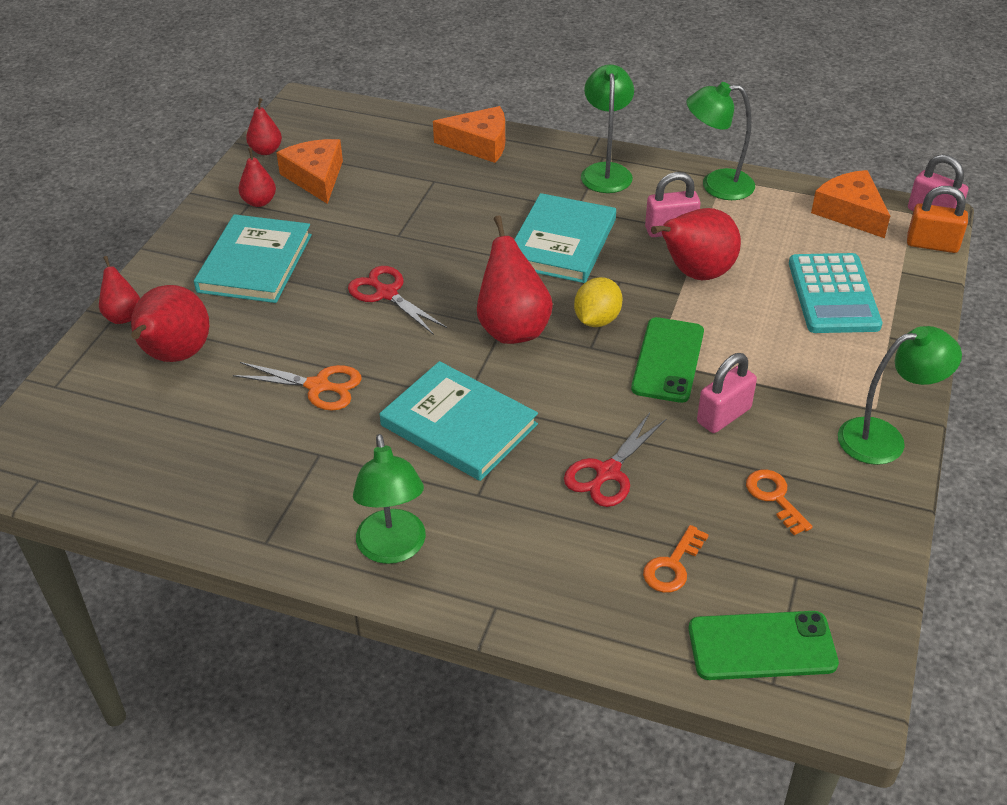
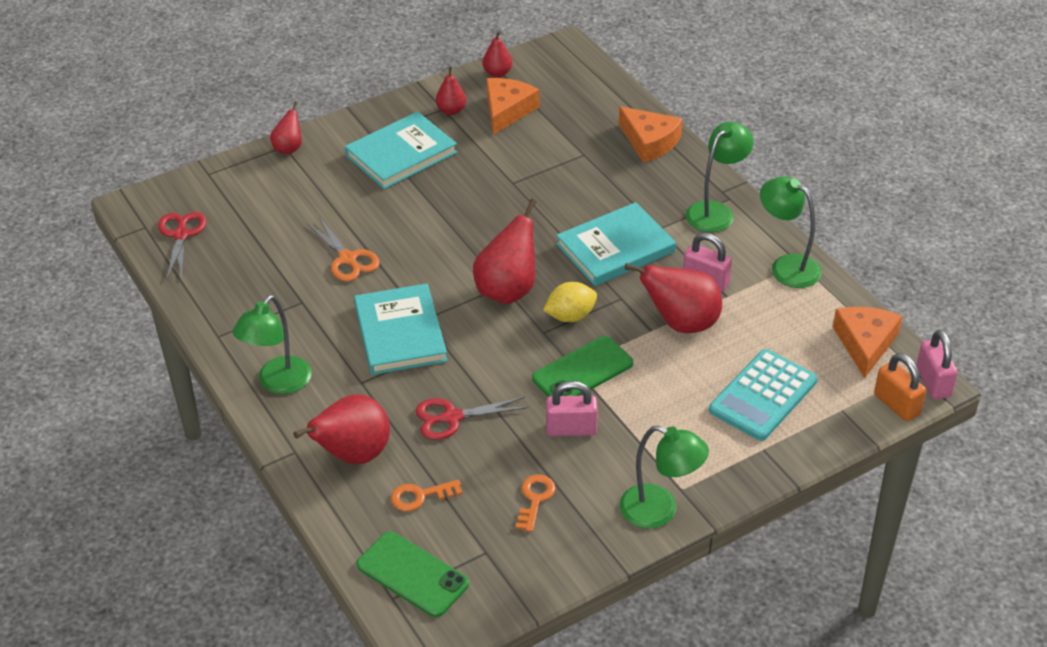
camera: 40 degrees right, 0 degrees up
(175, 356) = (289, 192): red pear -> red pear (353, 455)
(386, 293) = (457, 220): red scissors -> red scissors (181, 235)

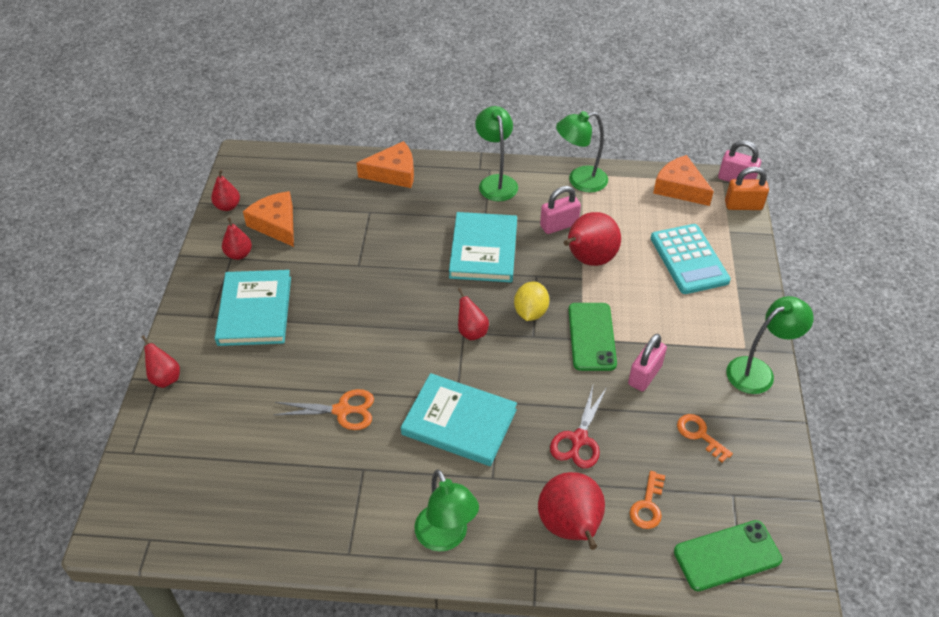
camera: 55 degrees left, 5 degrees up
(181, 235) = (190, 515): red scissors -> none
(508, 290) = (471, 331): red pear -> red pear, size x0.55

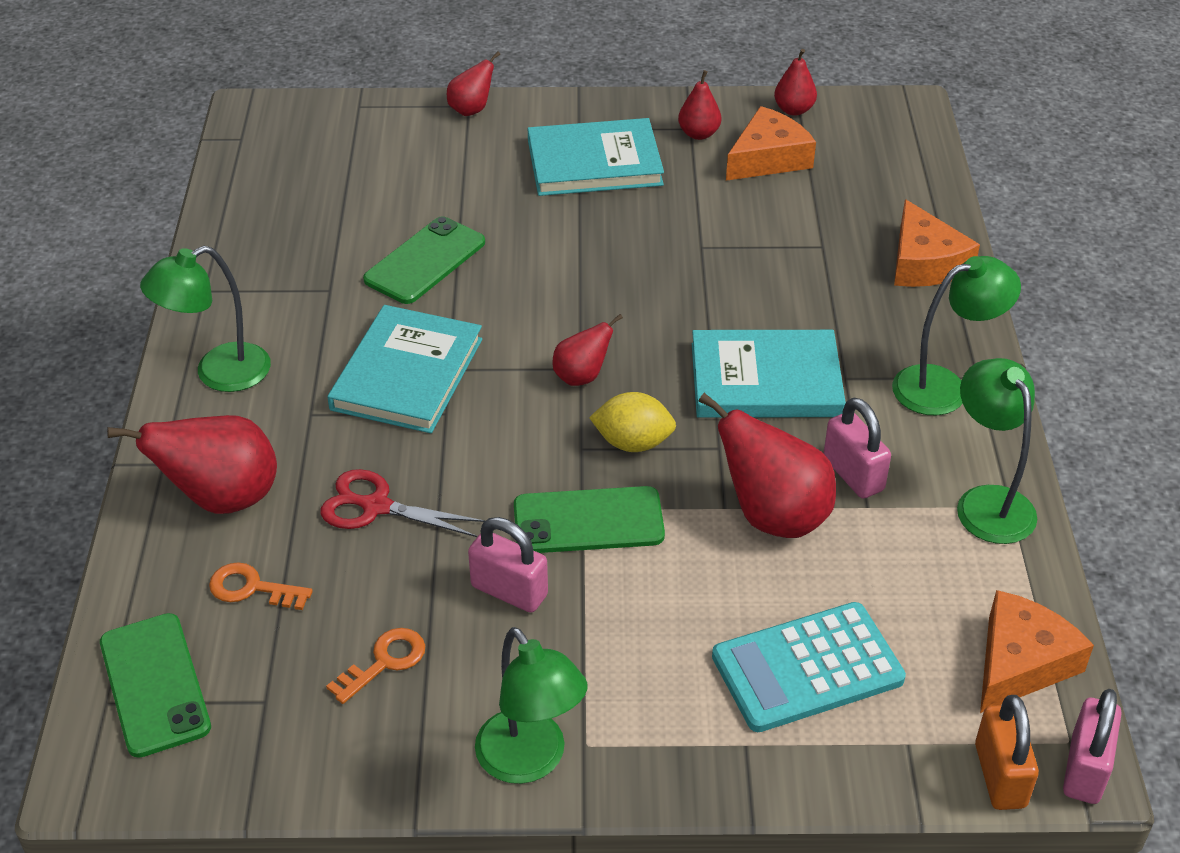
camera: 85 degrees right, 5 degrees down
(342, 410) = (425, 261): orange scissors -> green phone

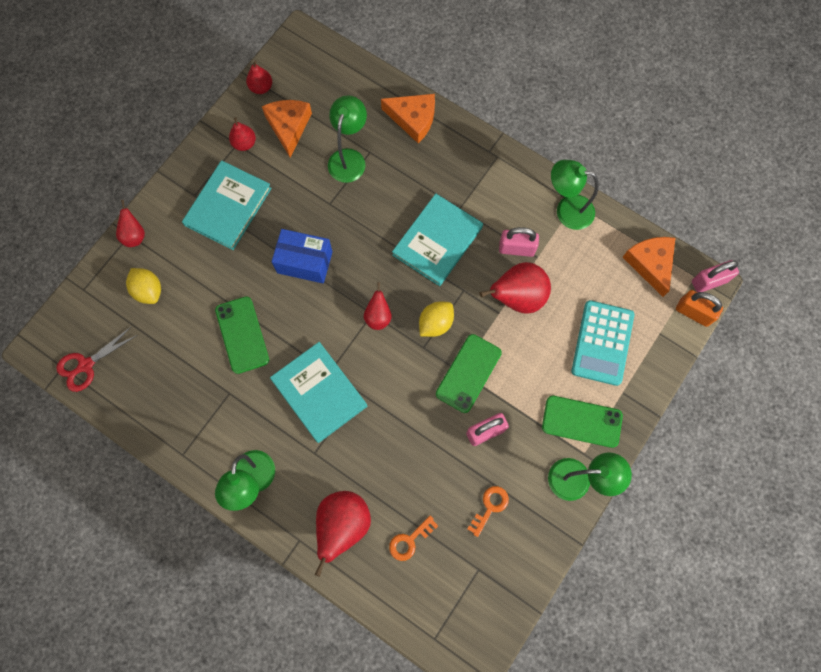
camera: 55 degrees left, 30 degrees up
(155, 684) = (438, 612): green phone -> green phone (581, 421)
(376, 506) = (396, 458): red scissors -> red scissors (86, 365)
(385, 662) = (490, 507): orange key -> orange key turned 45 degrees clockwise
(409, 155) = (148, 290): none -> yellow lemon
(589, 266) = (305, 262): none -> blue box
(944, 387) = (493, 174): green lamp -> green lamp (349, 158)
(1085, 769) = (709, 281): pink padlock -> pink padlock turned 75 degrees counterclockwise

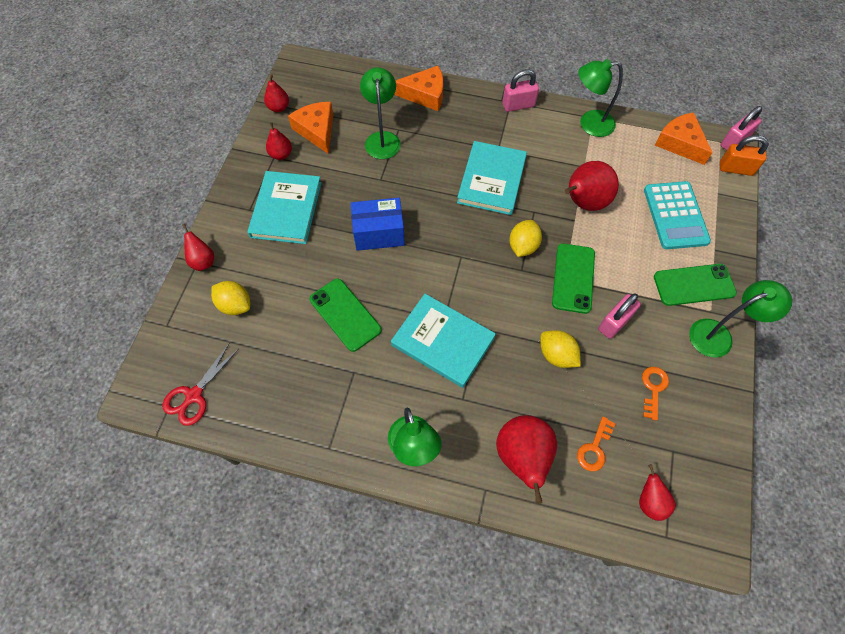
camera: 20 degrees left, 10 degrees down
(378, 316) = (468, 257): red pear -> red pear (649, 501)
(416, 443) = (556, 355): none -> yellow lemon
(516, 248) = (563, 165): pink padlock -> pink padlock (518, 105)

